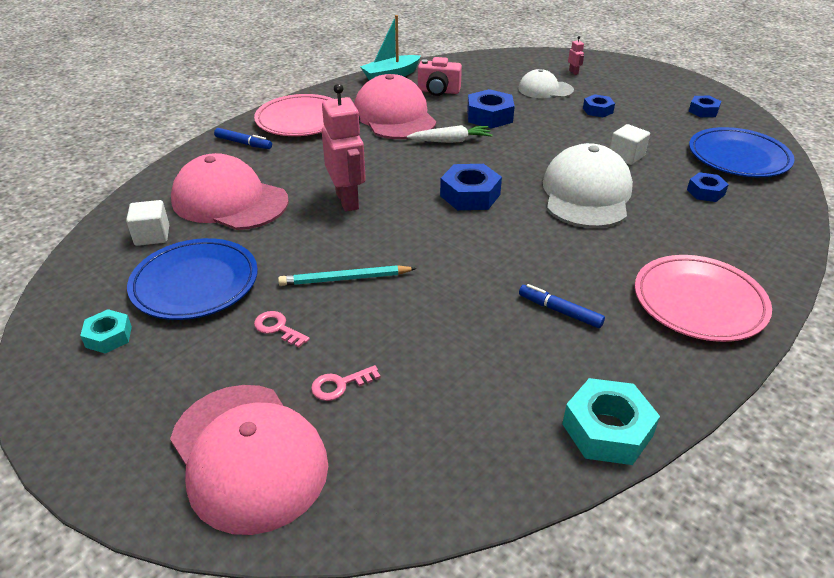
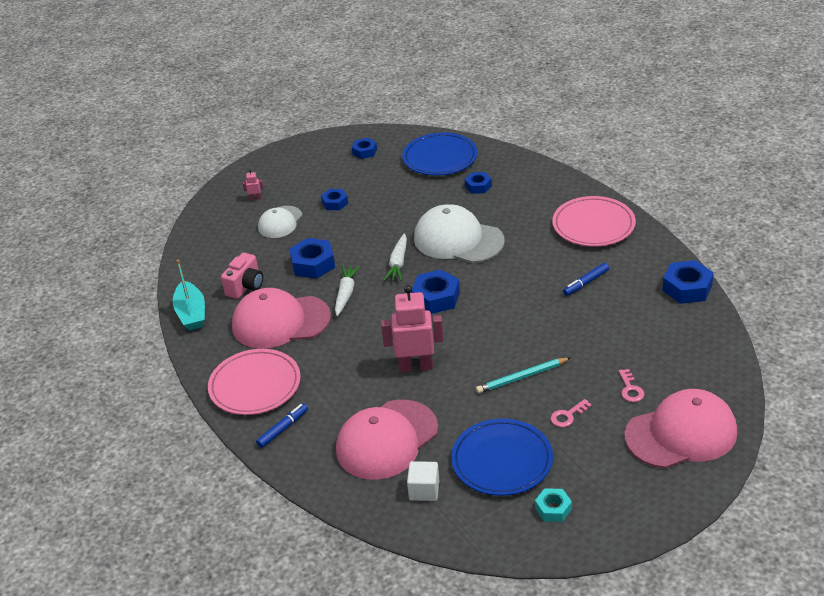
camera: 70 degrees left, 0 degrees up
(345, 279) = (522, 377): turquoise pencil -> turquoise pencil turned 60 degrees clockwise
(518, 162) = (398, 263): none -> white carrot
(607, 430) = (687, 288): turquoise nut -> blue nut
(626, 156) = (415, 208): white cube -> none

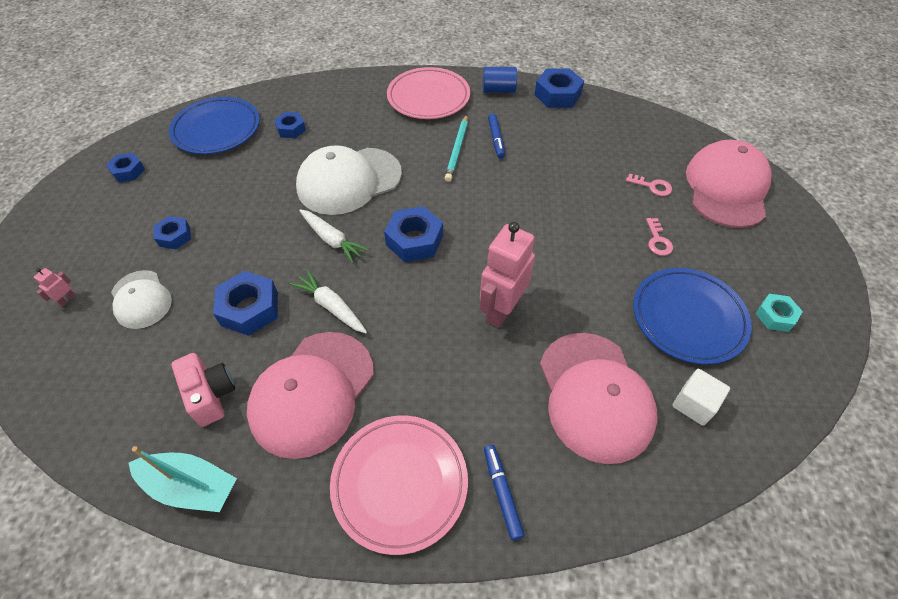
camera: 60 degrees left, 15 degrees up
(522, 377) = (583, 242): turquoise pencil -> turquoise pencil (457, 149)
(650, 254) = (498, 90): none -> blue cylinder

